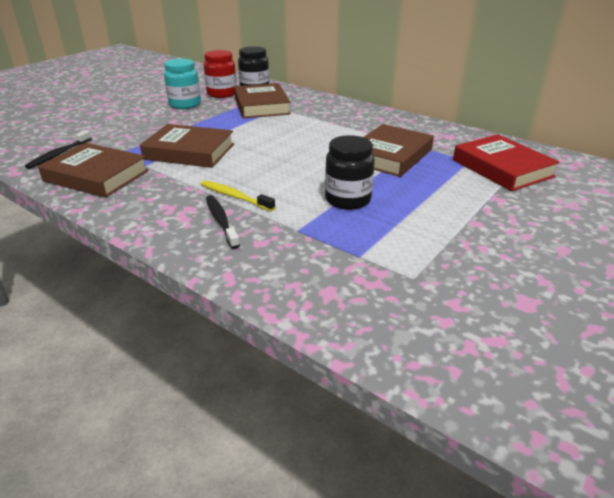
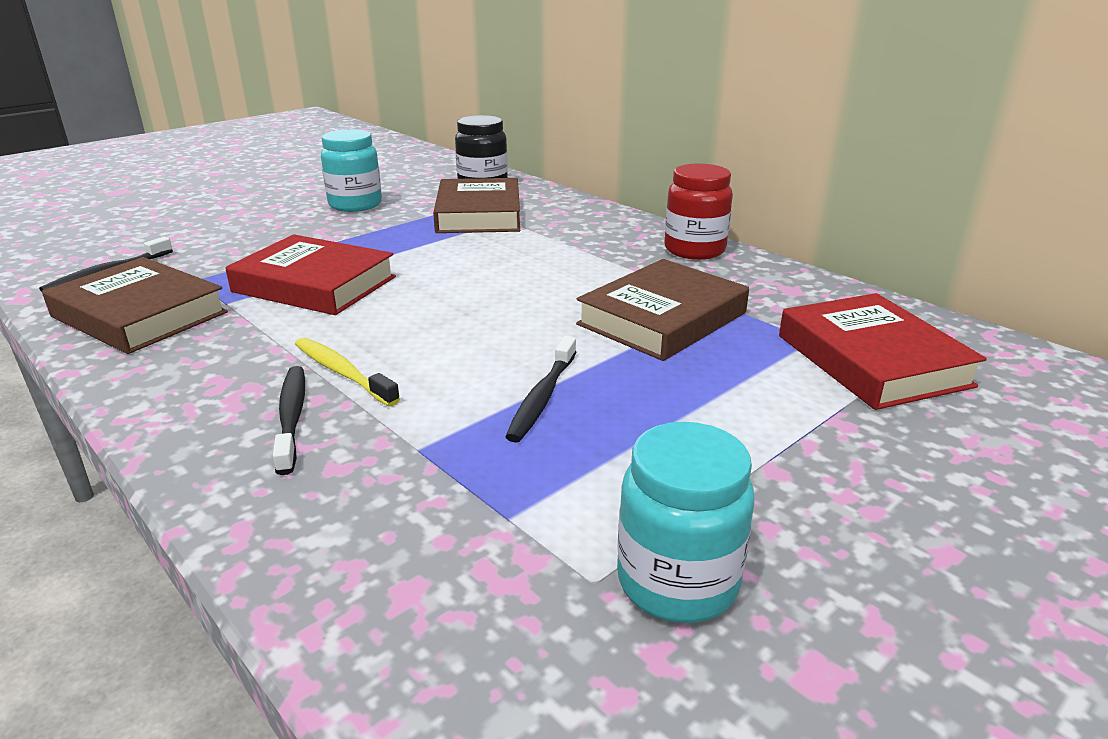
camera: 10 degrees right, 5 degrees down
(189, 152) = (314, 284): brown book -> red book
(222, 94) = (425, 191): red jar -> red jar (694, 250)
(347, 200) = (542, 397): black jar -> black toothbrush
(451, 274) = (677, 582): none -> turquoise jar

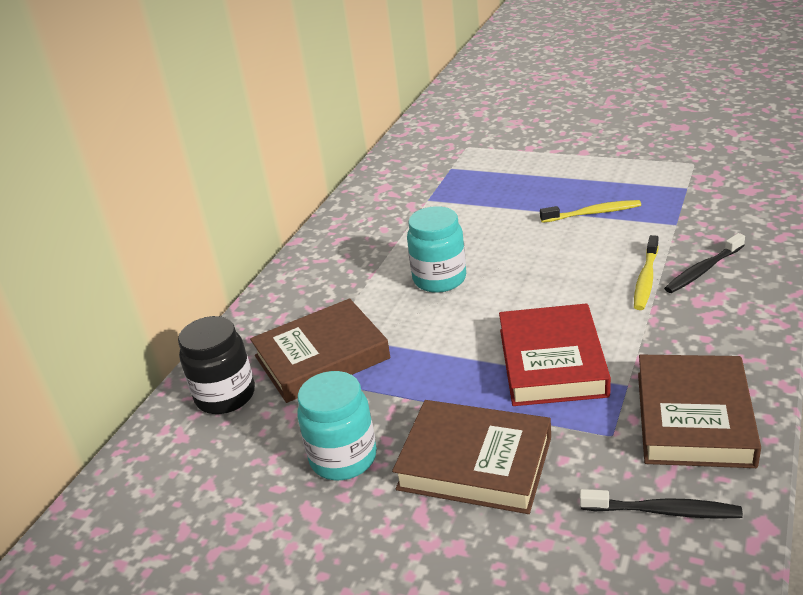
camera: 110 degrees left, 5 degrees up
(542, 397) = (593, 213): black toothbrush -> yellow toothbrush
(662, 319) = (466, 211): brown book -> brown book (475, 463)
(677, 582) = (672, 152): turquoise jar -> turquoise jar (439, 279)
(694, 250) = (339, 231): red jar -> none
(872, 360) = (459, 152): red book -> none

